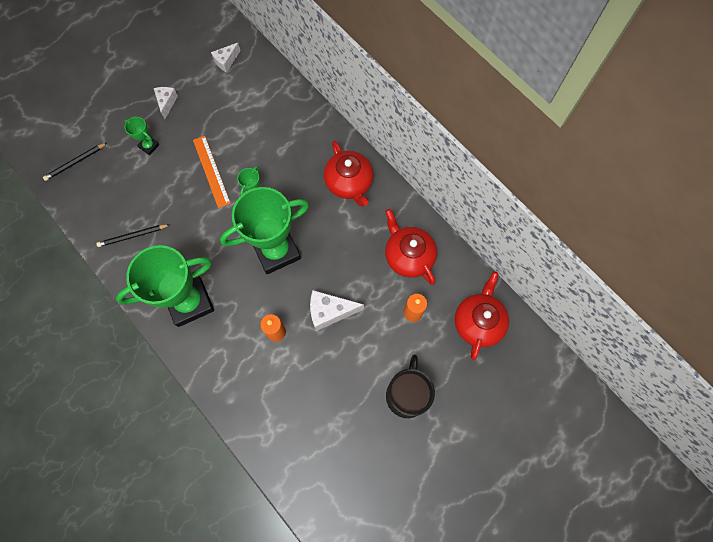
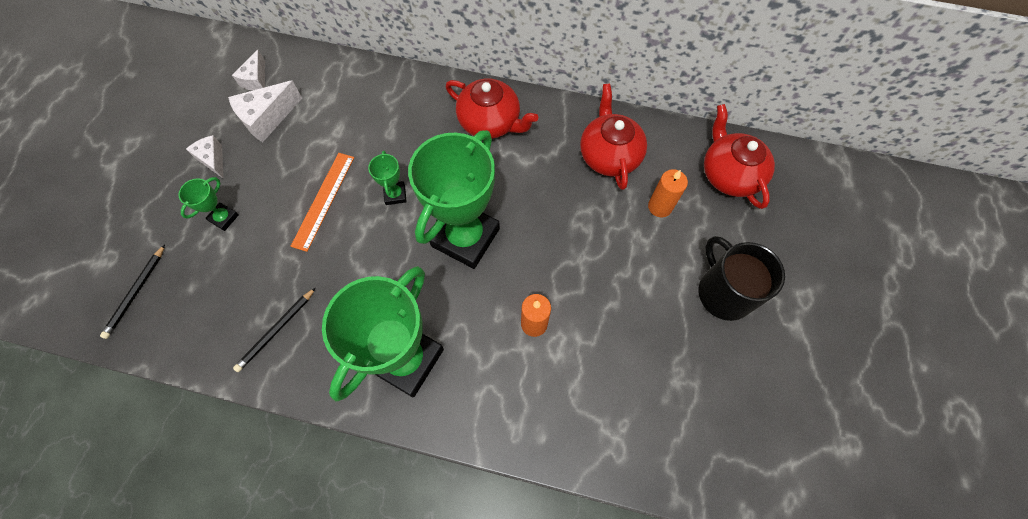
camera: 35 degrees left, 5 degrees down
(149, 146) = (224, 218): green trophy -> green trophy turned 60 degrees counterclockwise
(211, 171) = (323, 200): orange ruler -> orange ruler turned 75 degrees clockwise
(330, 312) = (575, 262): white cheese -> white cheese (267, 118)
(408, 256) = (609, 155): red teapot -> red teapot turned 60 degrees clockwise

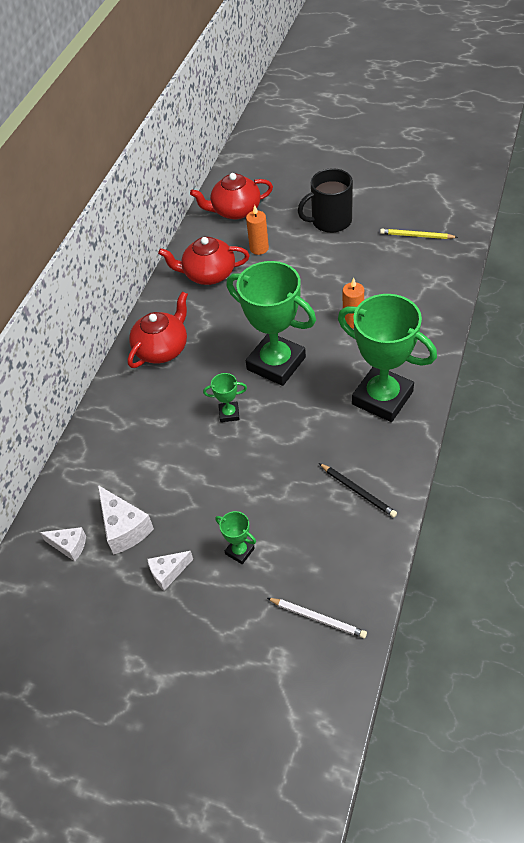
camera: 80 degrees left, 15 degrees down
(136, 293) = (318, 618): black pencil -> white pencil
(323, 200) = (229, 468): orange ruler -> none
(706, 414) = (416, 236): none -> yellow pencil

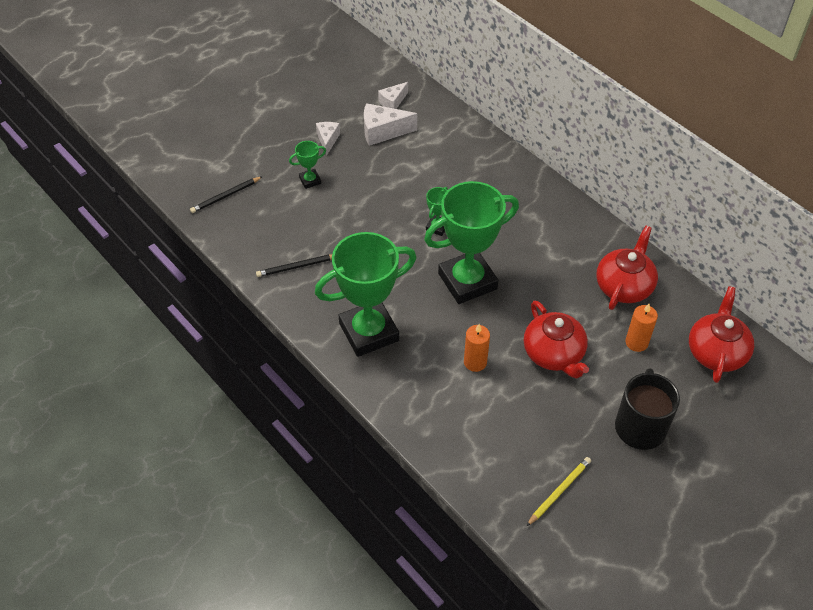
camera: 115 degrees right, 0 degrees up
(162, 349) = (546, 215): red teapot -> red teapot (554, 354)
(318, 618) = (226, 196): white pencil -> black pencil

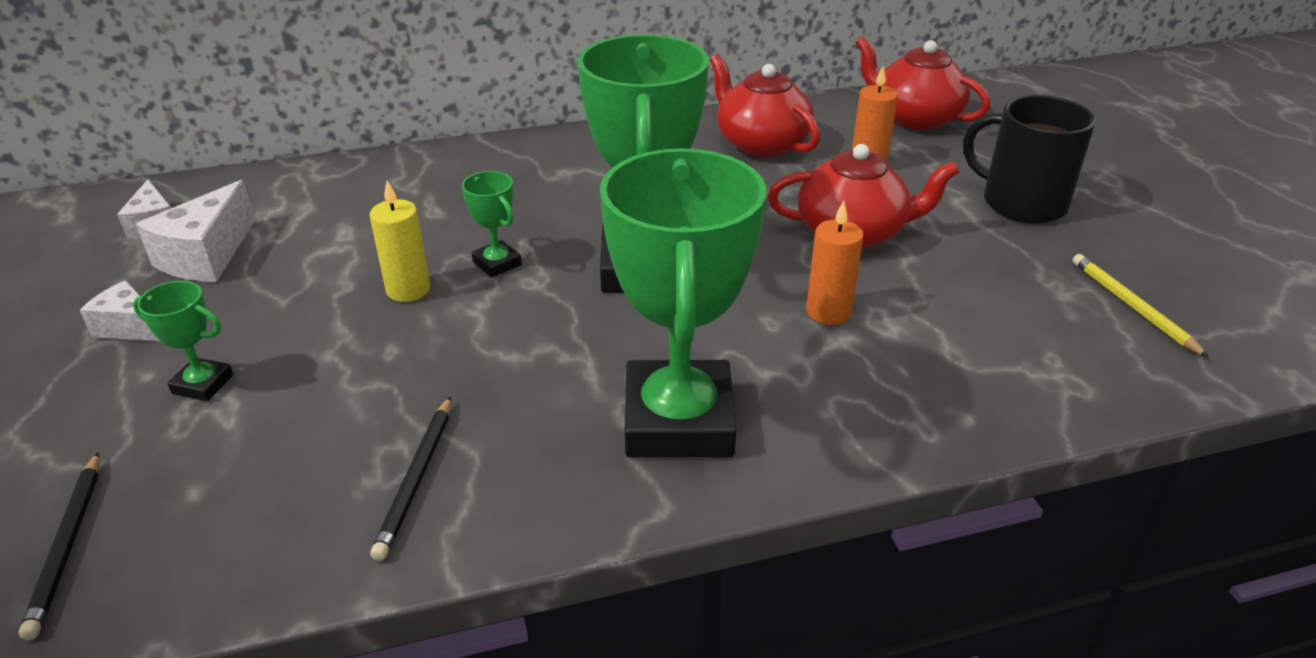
camera: 65 degrees left, 15 degrees down
(310, 180) = (203, 384): green trophy -> green trophy turned 75 degrees counterclockwise
(400, 207) = (408, 290): none -> yellow candle

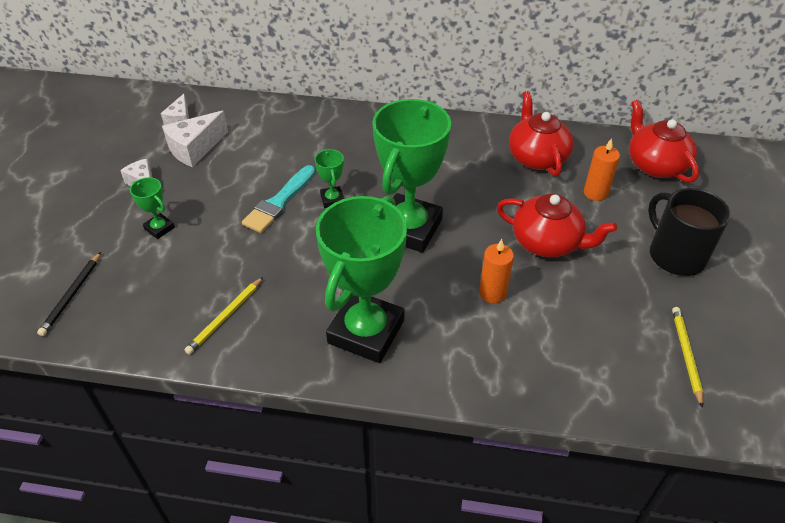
camera: 25 degrees right, 10 degrees up
(408, 290) = (279, 202): yellow candle -> turquoise brush
(417, 478) = (225, 317): black pencil -> yellow pencil

